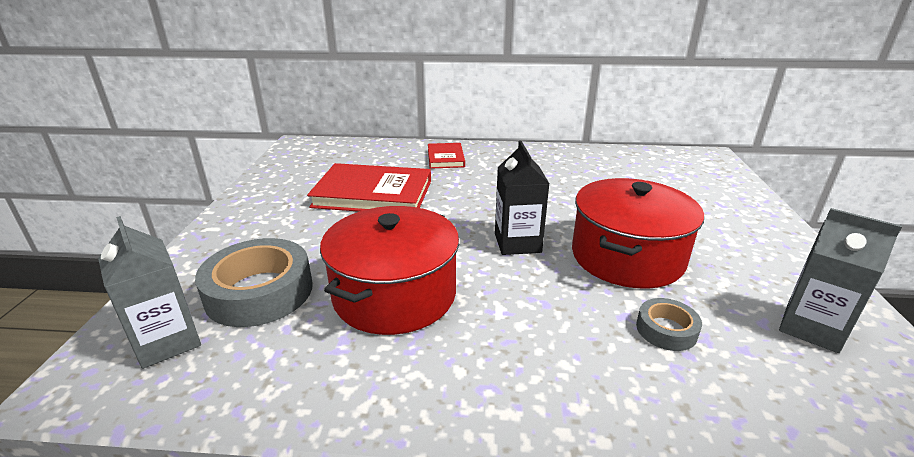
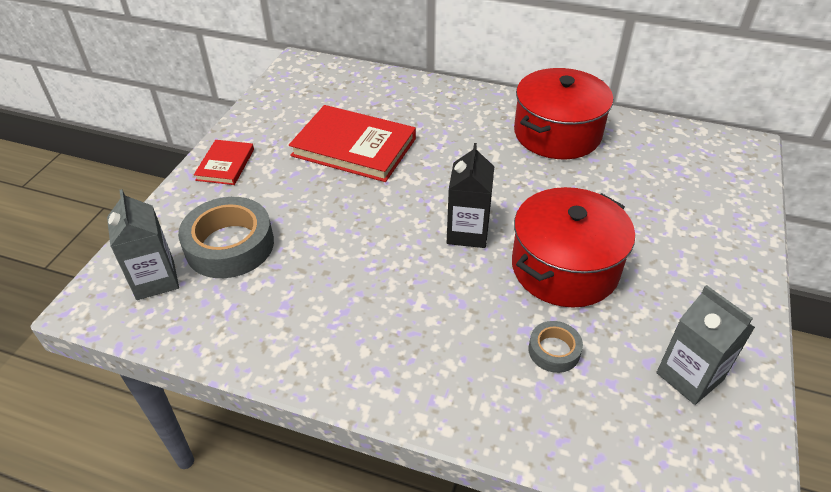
camera: 15 degrees right, 15 degrees up
(395, 294) = (337, 269): red pot -> red pot (557, 133)
(445, 158) = (443, 106): red book -> red book (225, 164)

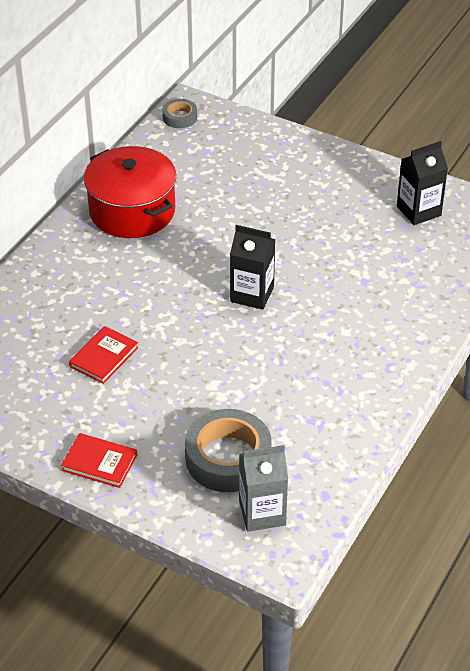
camera: 80 degrees left, 0 degrees up
(354, 147) = (104, 357): red book -> red book, size x0.53
(554, 350) = (386, 270): grey tape -> grey tape (179, 117)
(564, 267) = (306, 246): red pot -> none
(689, 376) = (418, 211): grey carton -> black carton

